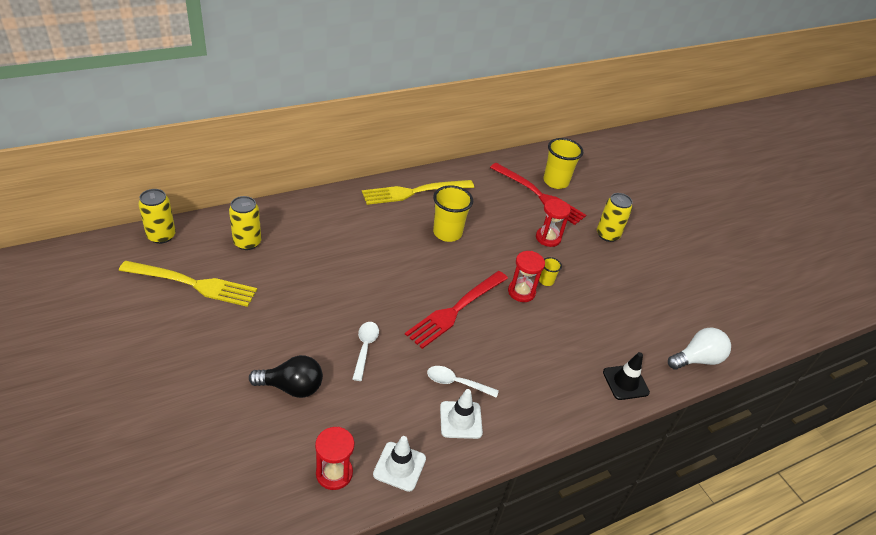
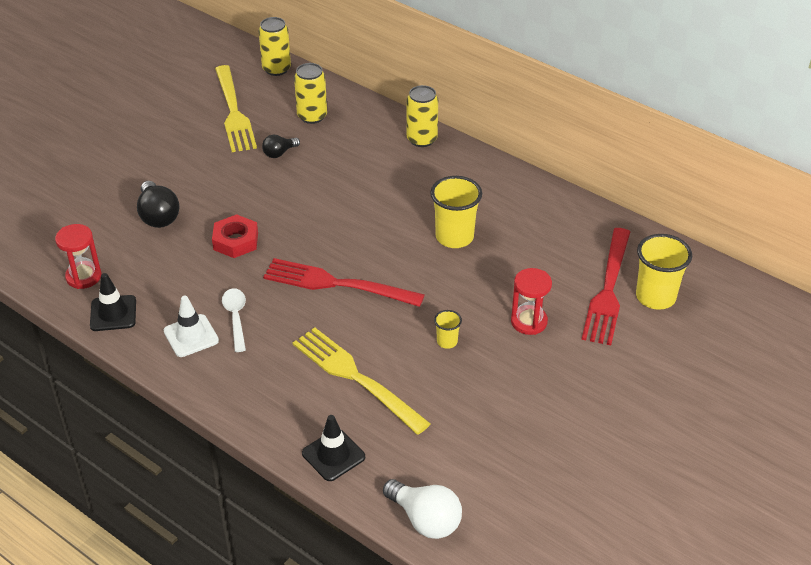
camera: 70 degrees right, 0 degrees up
(276, 279) = (279, 153): none -> black light bulb
(365, 348) = (236, 241): white spoon -> red nut
(399, 466) = (113, 313): white traffic cone -> black traffic cone
(414, 192) = (500, 188): yellow fork -> yellow fork (356, 378)
(521, 292) = (409, 326): red hourglass -> none
(607, 235) = (593, 376): yellow can -> yellow can (422, 139)

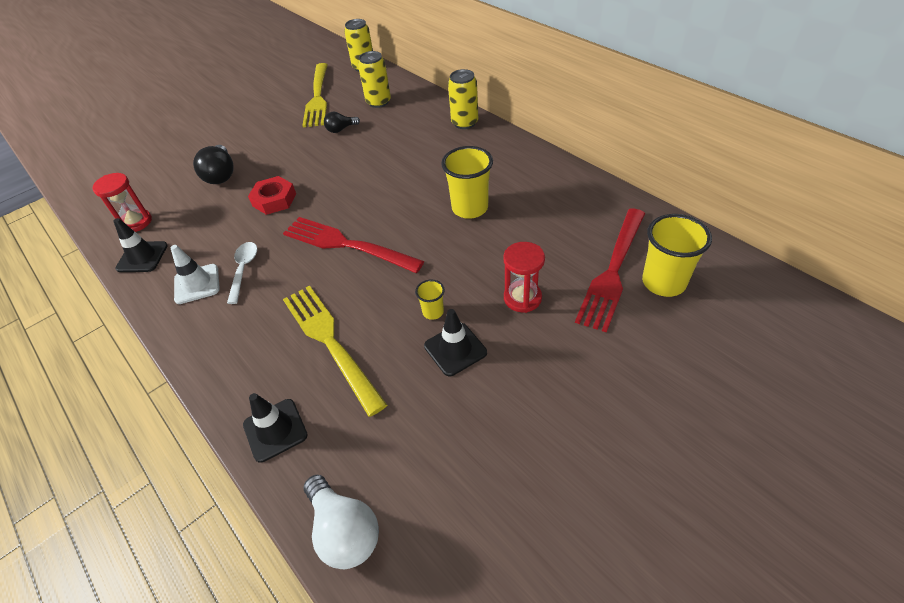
camera: 15 degrees right, 5 degrees up
(477, 372) = (455, 349): none -> black traffic cone

